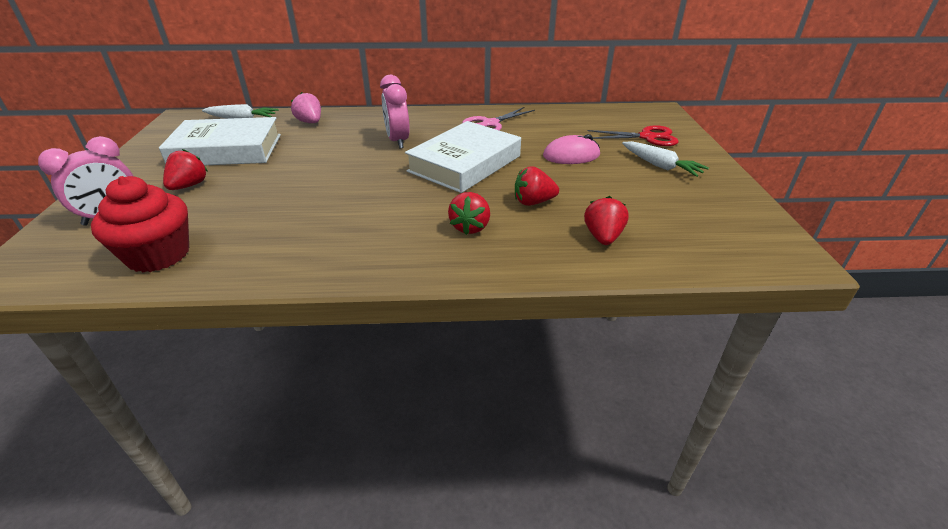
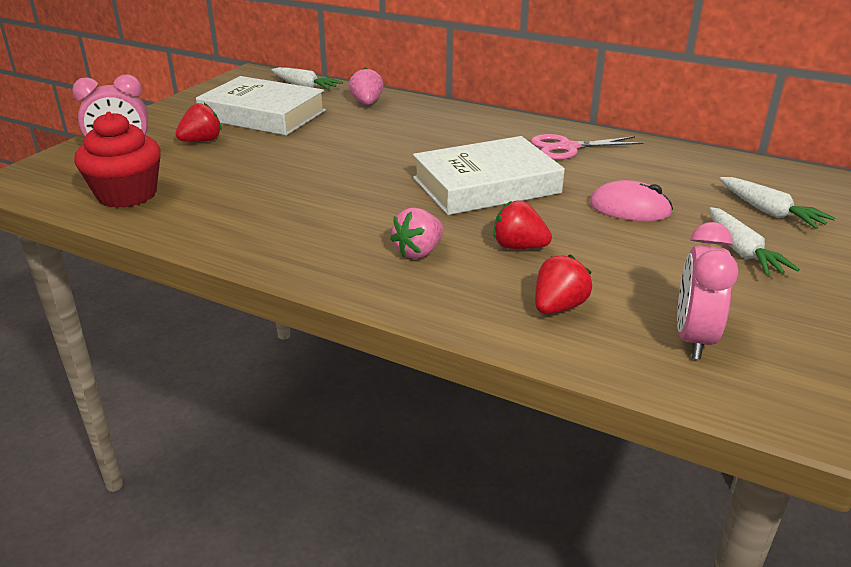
camera: 30 degrees right, 5 degrees down
(398, 141) = (437, 143): pink clock -> pink clock (693, 339)
(470, 227) = (419, 252): red strawberry -> pink strawberry
(647, 137) = (769, 212): red scissors -> white carrot

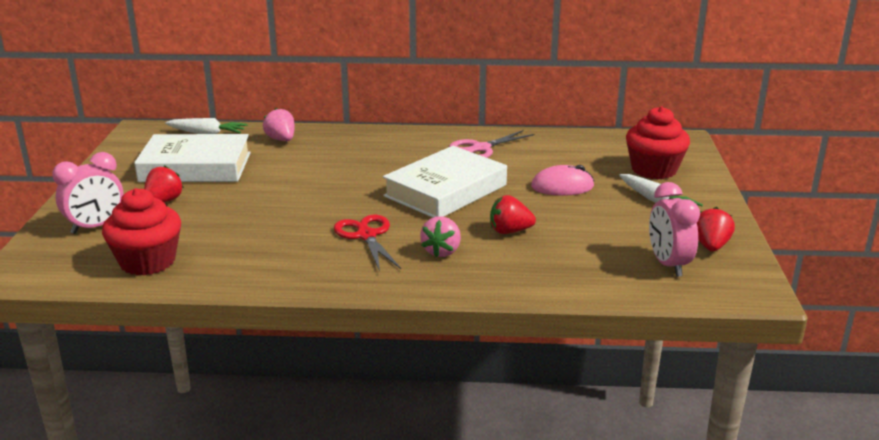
camera: 25 degrees left, 5 degrees down
(355, 216) = (366, 236): none -> red scissors
(558, 307) = (571, 266): red strawberry -> red strawberry (710, 246)
(769, 212) = (654, 170): white carrot -> red cupcake

